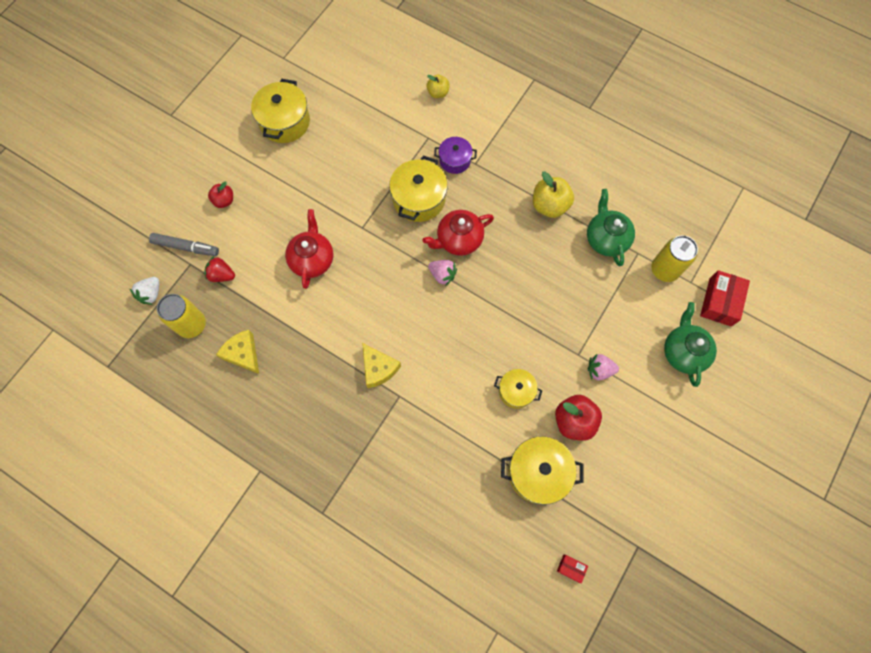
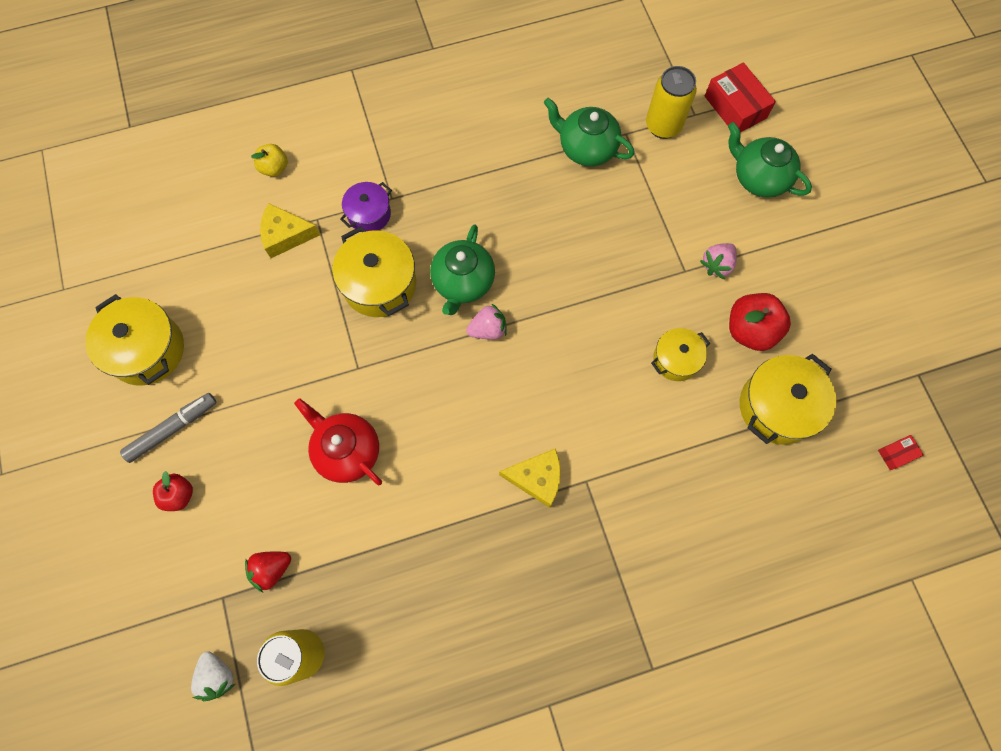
camera: 50 degrees left, 0 degrees up
(186, 247) = (195, 586): grey marker -> grey marker (172, 429)
(243, 354) = (392, 618): yellow cheese -> yellow cheese (286, 235)
(458, 240) = (463, 283): red teapot -> green teapot
(549, 205) = (504, 168): yellow apple -> none

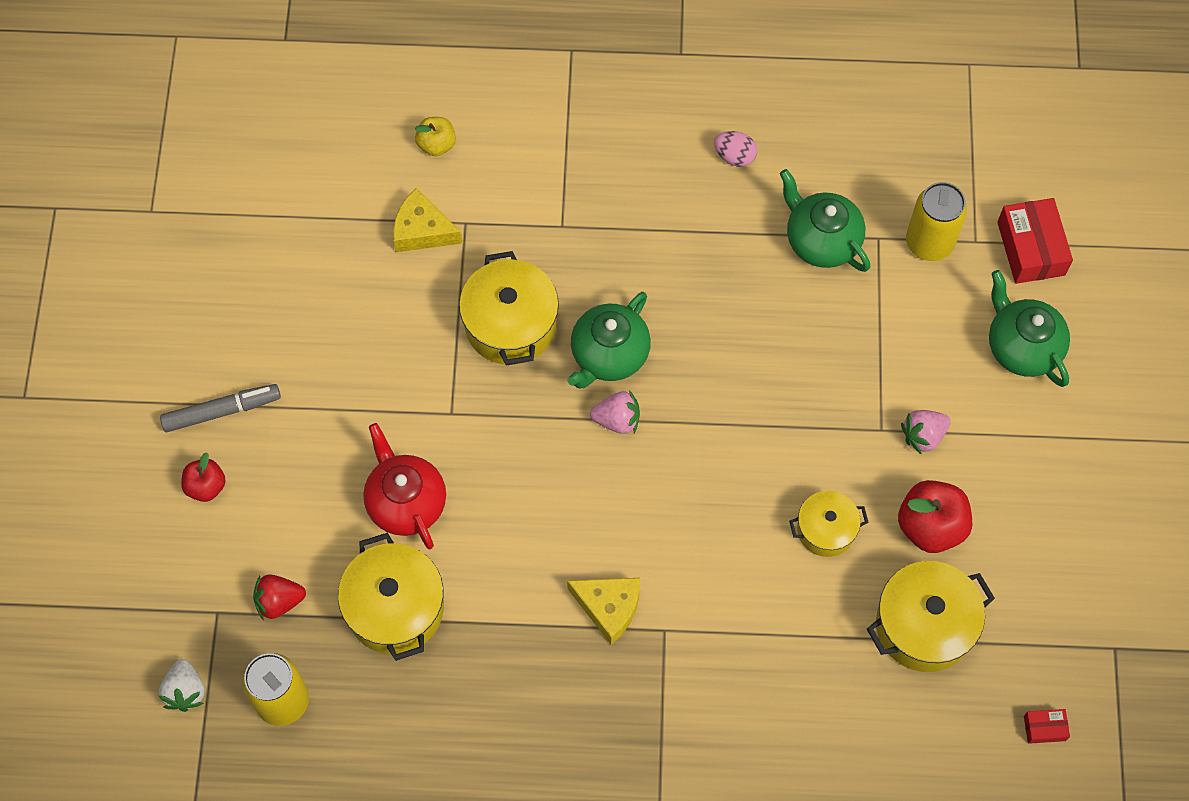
camera: 20 degrees right, 5 degrees down
(147, 350) = (222, 313): yellow pot -> yellow pot (395, 608)
(369, 214) = (528, 237): purple pot -> none
(500, 108) = (734, 156): none -> pink egg

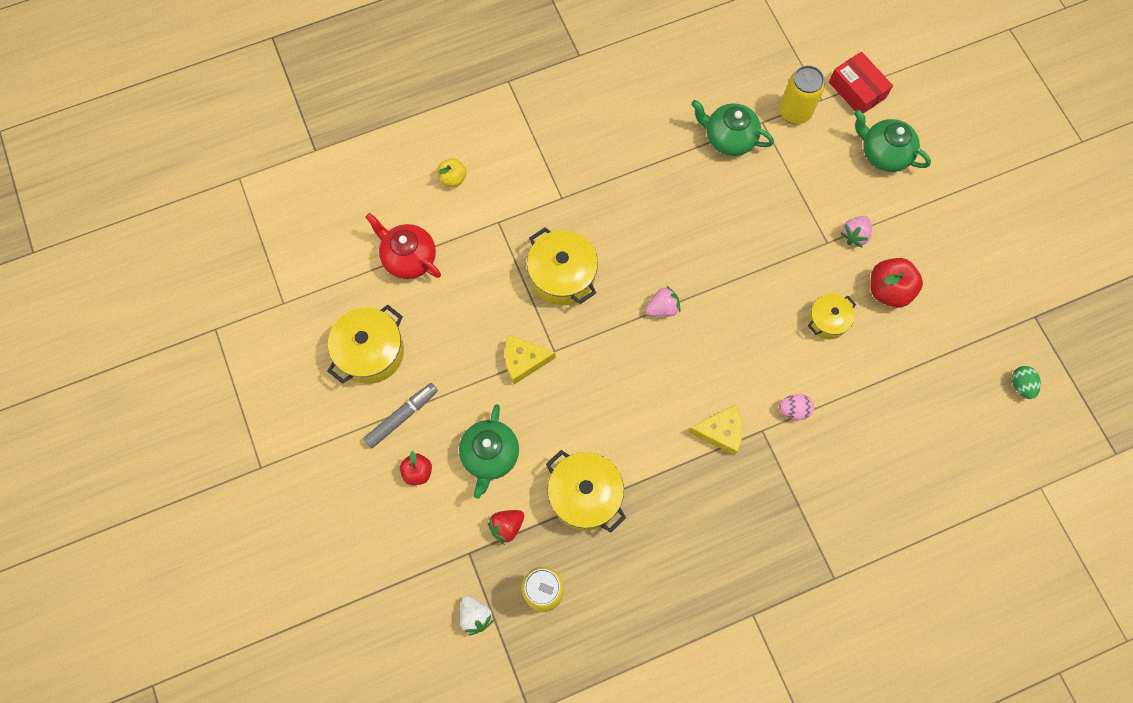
camera: 25 degrees left, 5 degrees up
(406, 502) = (555, 422): red teapot -> red teapot (408, 258)
(422, 230) = (473, 239): yellow cheese -> yellow cheese (524, 361)
(609, 355) = (635, 269): green teapot -> green teapot (490, 456)
(734, 156) = (647, 107): pink egg -> pink egg (794, 410)
(924, 625) = (917, 354): yellow pot -> yellow pot (371, 352)
(1044, 728) = (1020, 385): red box -> green egg

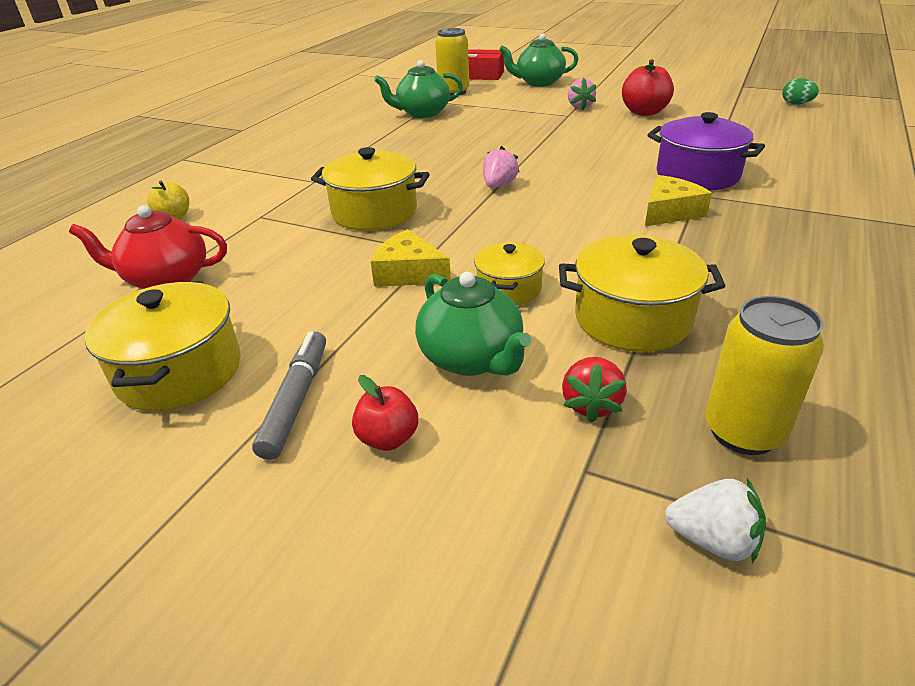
camera: 40 degrees left, 35 degrees down
(524, 361) = (408, 273): yellow cheese -> yellow cheese turned 75 degrees clockwise
(794, 410) = (697, 175): pink egg -> purple pot
(827, 321) = (633, 136): yellow pot -> yellow pot (509, 289)

